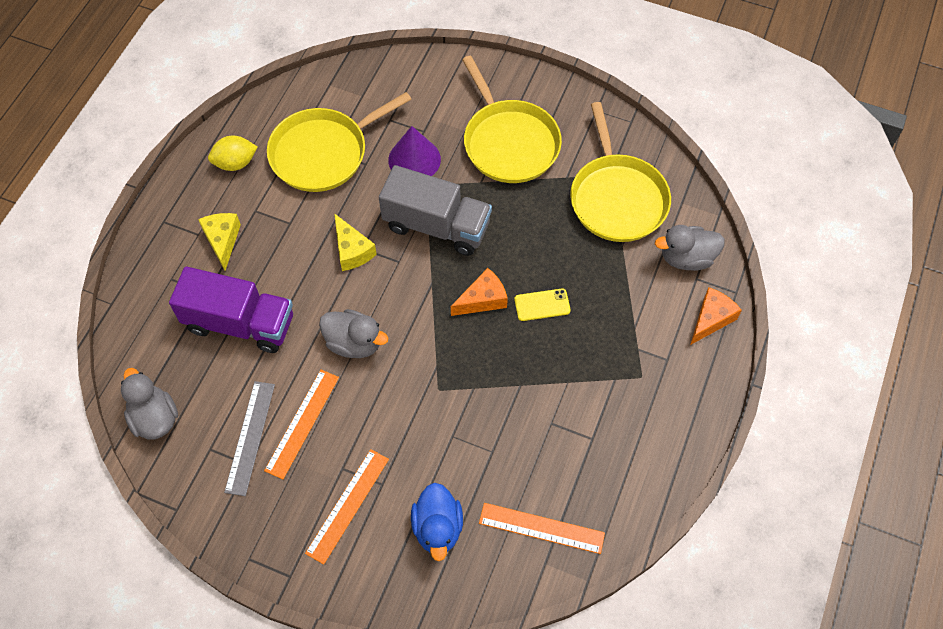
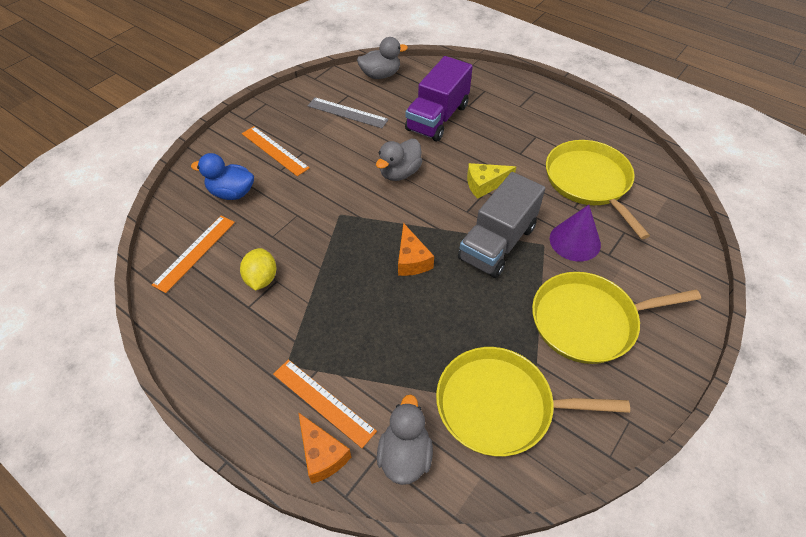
camera: 105 degrees right, 10 degrees down
(222, 240) = (511, 117): yellow cheese -> none
(235, 163) = (584, 131): yellow lemon -> yellow lemon (261, 279)
(302, 423) = (346, 137): orange ruler -> orange ruler (323, 402)
(542, 305) = (391, 302): yellow phone -> none

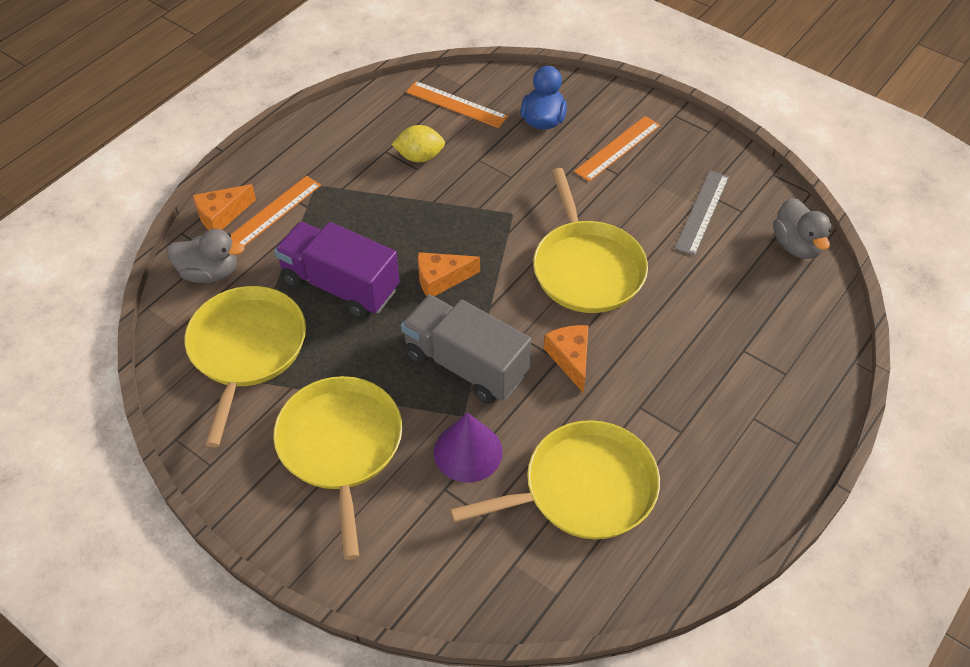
camera: 90 degrees right, 0 degrees up
(399, 173) = (587, 268): grey duck -> yellow pan
(437, 118) = (706, 311): purple truck -> purple truck (340, 285)
(485, 184) = (570, 359): yellow cheese -> orange cheese

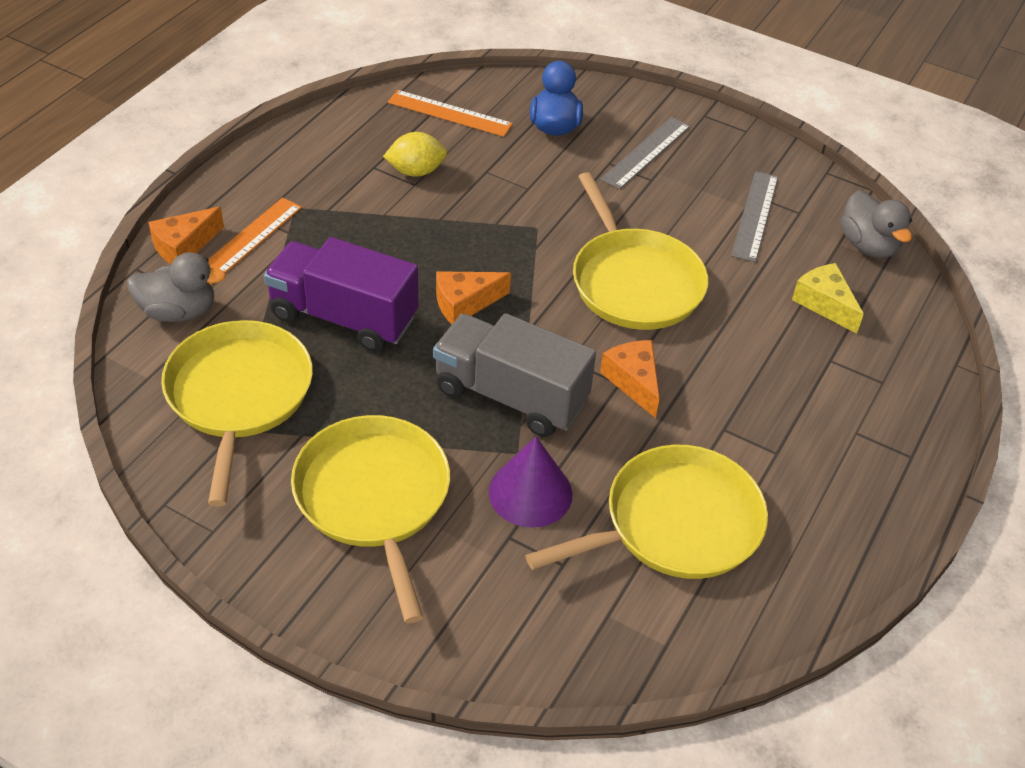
camera: 10 degrees left, 5 degrees down
(617, 148) = (646, 152): orange ruler -> grey ruler
(748, 298) = (824, 304): none -> yellow cheese

